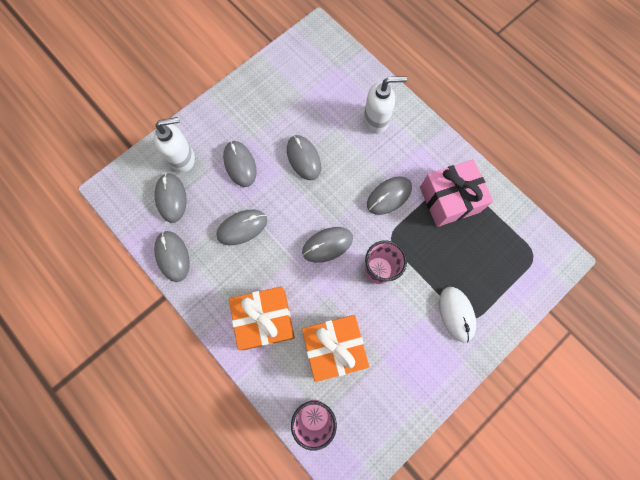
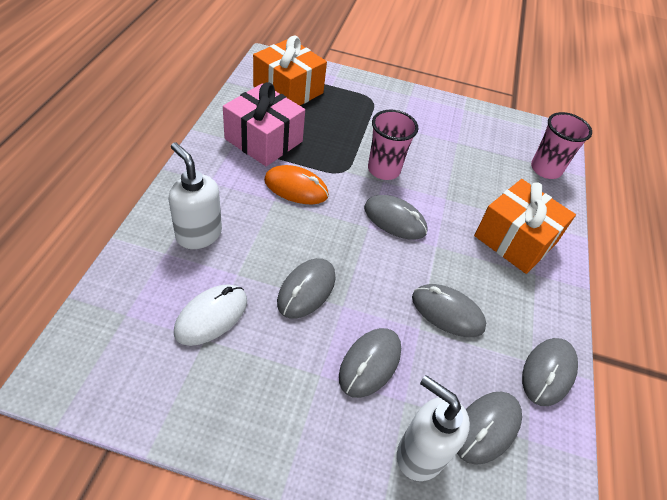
camera: 130 degrees left, 25 degrees down
(333, 347) = (483, 177): orange gift -> orange gift (288, 90)
(389, 196) = (296, 188): grey mouse -> orange mouse
(456, 314) = (375, 108): white mouse -> white mouse (211, 316)

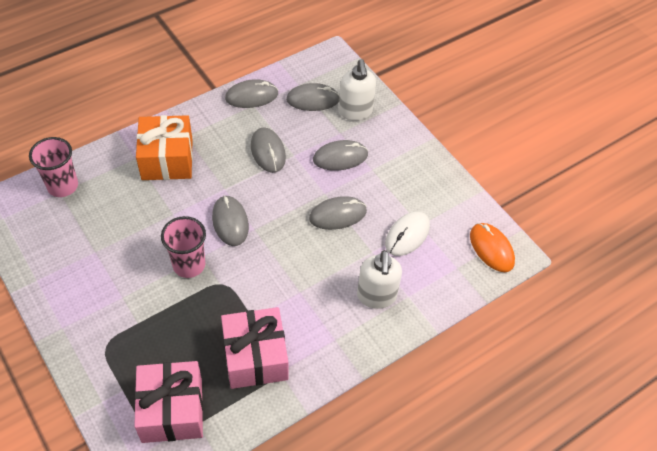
camera: 135 degrees left, 5 degrees up
(211, 316) = (407, 235): white mouse -> white mouse turned 45 degrees counterclockwise
(288, 90) = (172, 410): orange gift -> pink gift
(296, 188) = (274, 292): orange mouse -> orange mouse (491, 249)

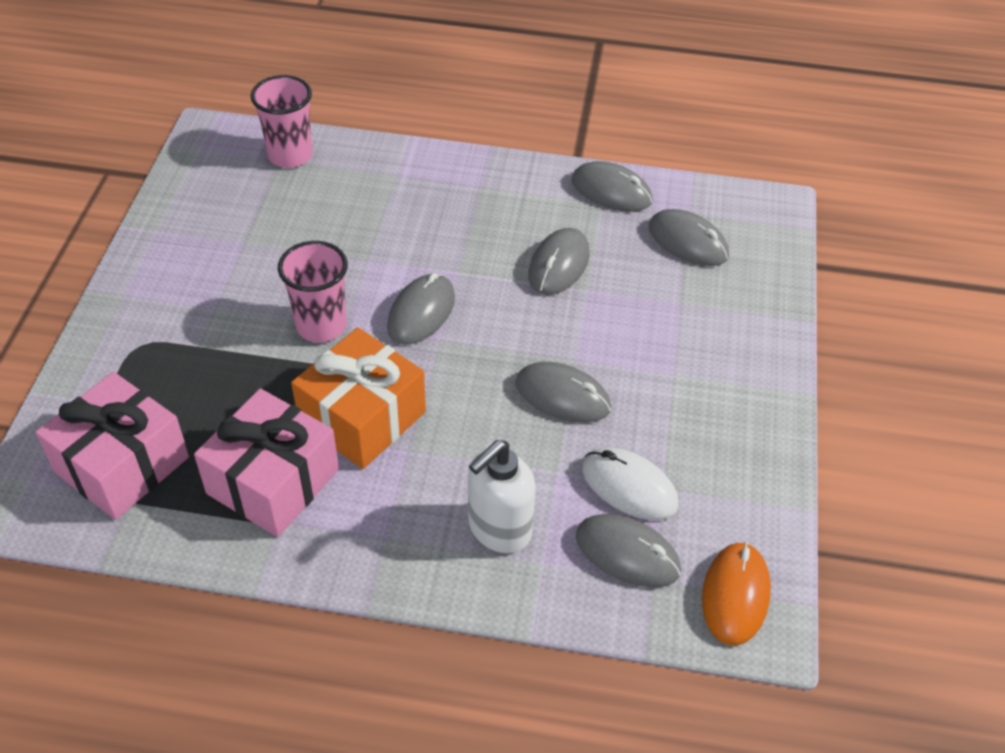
camera: 45 degrees right, 5 degrees down
(167, 159) = (430, 198): orange gift -> orange gift (362, 417)
(340, 157) = (646, 331): grey mouse -> grey mouse (627, 553)
(355, 112) = (731, 291): white soap dispenser -> none
(407, 235) = (629, 487): white mouse -> white mouse turned 45 degrees clockwise

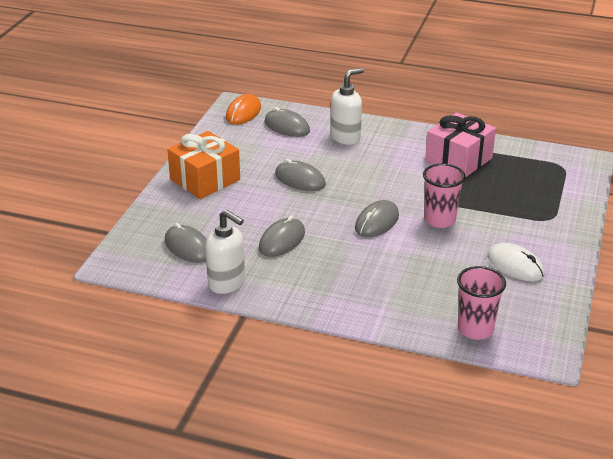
camera: 170 degrees left, 15 degrees down
(122, 464) = (539, 171): pink gift -> none
(362, 417) = (413, 179): orange gift -> orange gift (205, 180)
(611, 191) = (227, 283): grey mouse -> white soap dispenser
(629, 487) = (277, 146): white mouse -> white mouse (515, 265)

